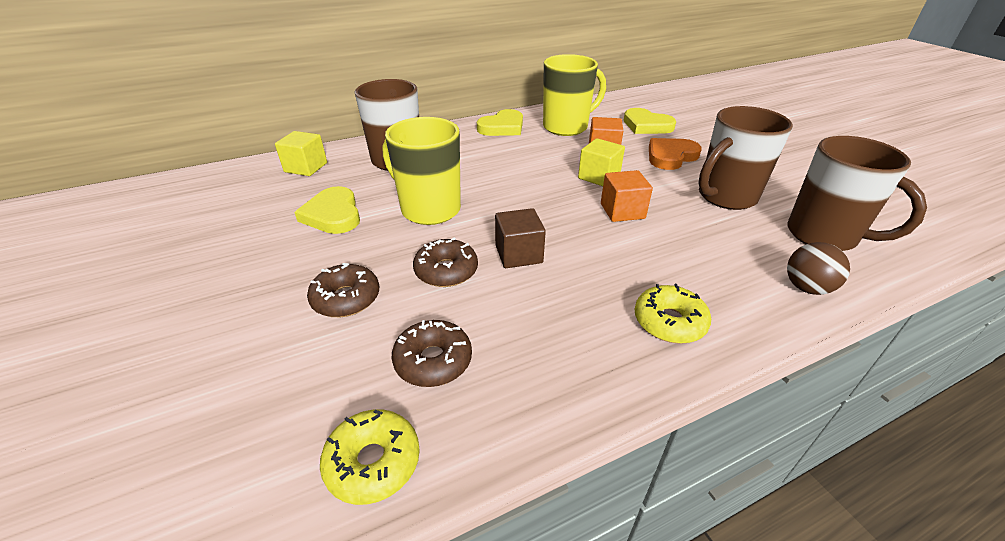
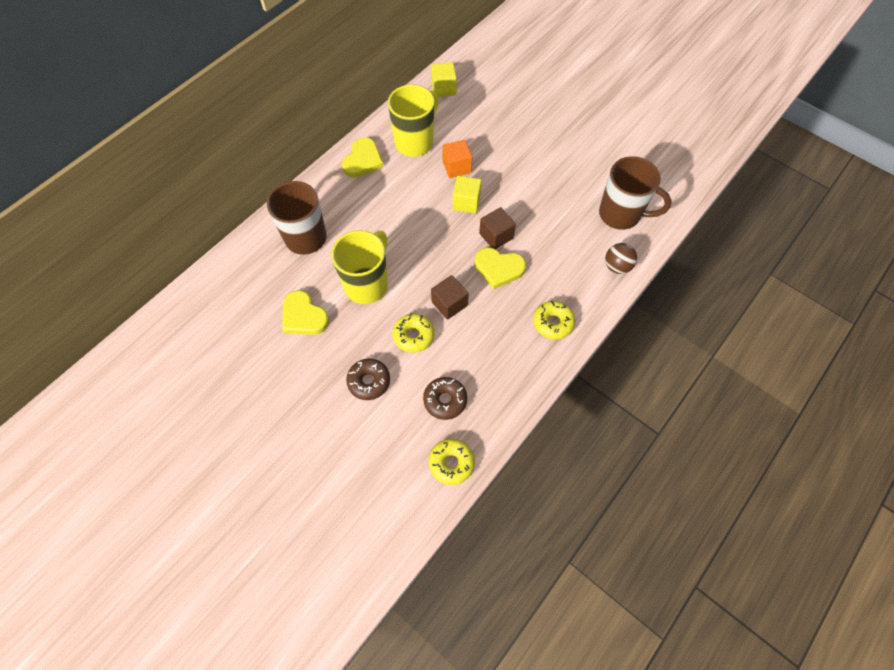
camera: 25 degrees left, 25 degrees up
(306, 167) = (239, 274): yellow cube -> yellow cube (443, 88)
(429, 209) = (367, 284): yellow mug -> yellow mug turned 105 degrees clockwise
(446, 271) = (413, 336): brown donut -> yellow donut
(622, 211) = (496, 236): orange cube -> brown cube
(646, 125) = (476, 117): yellow heart -> yellow heart (499, 268)
(670, 156) = (508, 157): orange heart -> none
(725, 197) = (556, 195): brown mug -> none

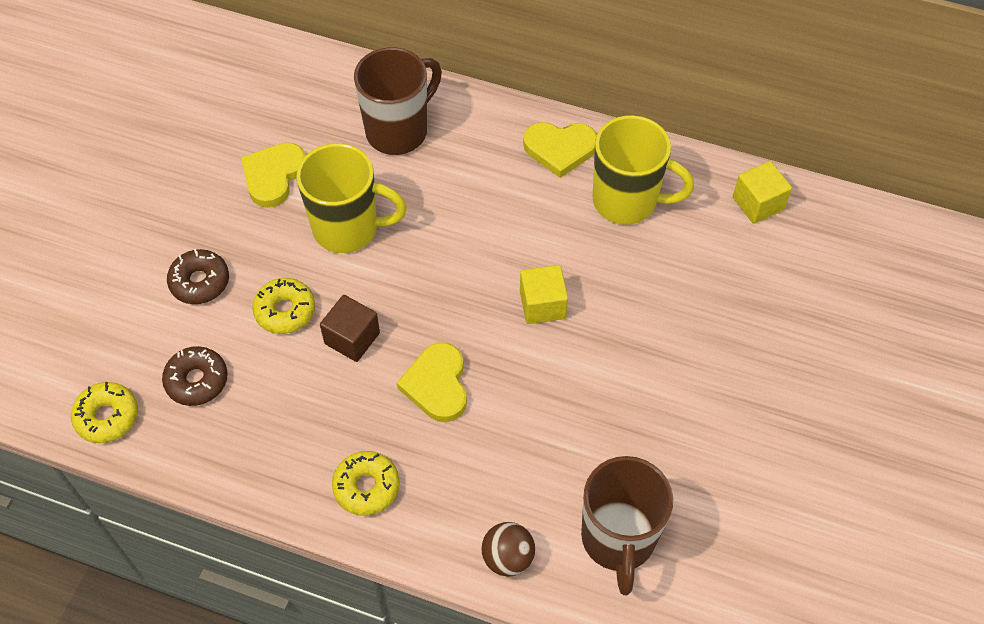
camera: 70 degrees right, 5 degrees down
(457, 167) = (605, 271): orange cube -> none
(496, 236) = (496, 364): brown cube -> none

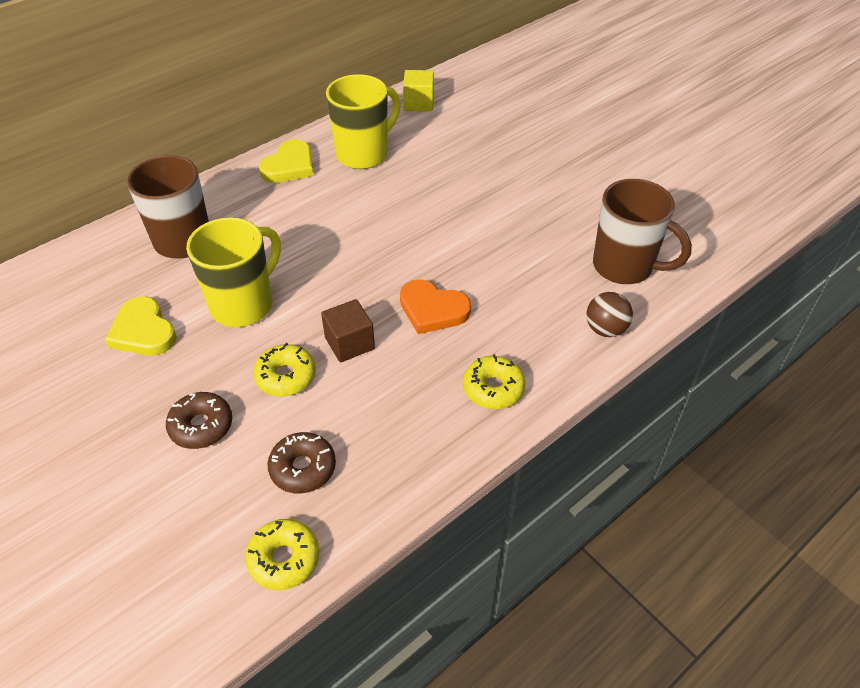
camera: 60 degrees left, 10 degrees down
(437, 385) = (432, 310): yellow heart -> orange heart
(542, 305) = (410, 227): yellow cube -> none

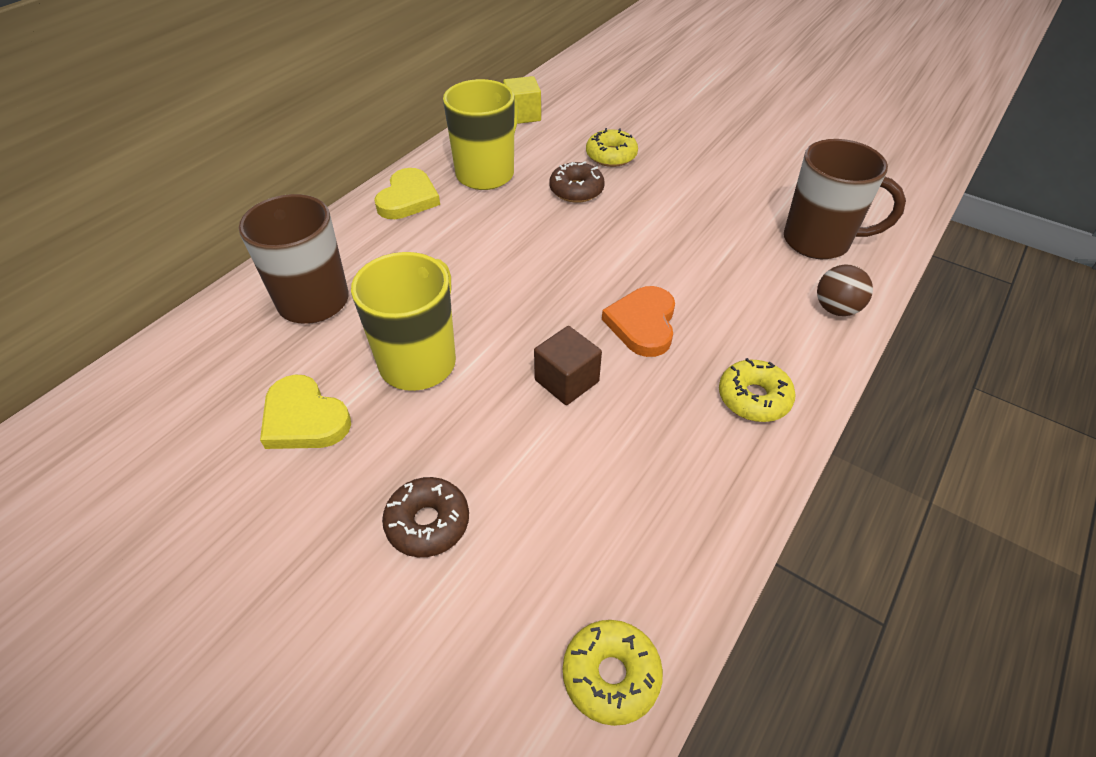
camera: 15 degrees left, 0 degrees up
(286, 376) = (508, 436): yellow donut -> yellow donut (611, 156)
(303, 468) = (580, 546): brown donut -> brown donut (576, 190)
(432, 310) = (642, 324): orange heart -> orange heart turned 90 degrees clockwise

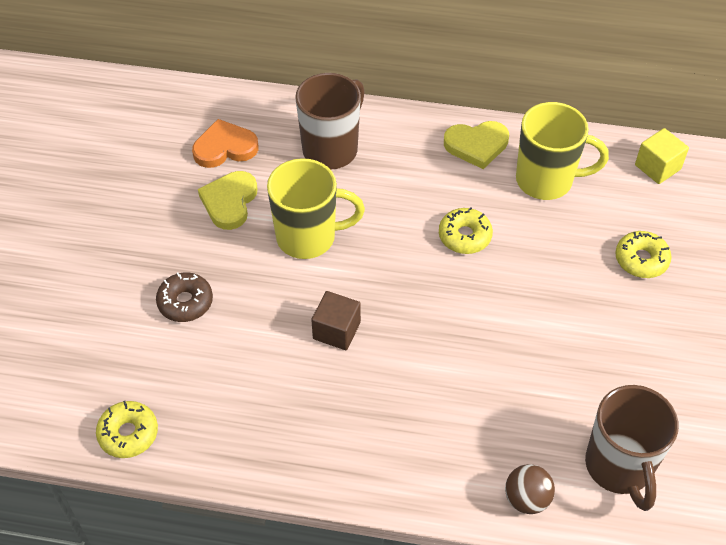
camera: 65 degrees right, 5 degrees up
(576, 190) = (567, 253): brown donut -> none
(642, 324) = (423, 359): orange heart -> orange heart (225, 147)
(753, 398) = (383, 458): yellow donut -> yellow donut (464, 236)

